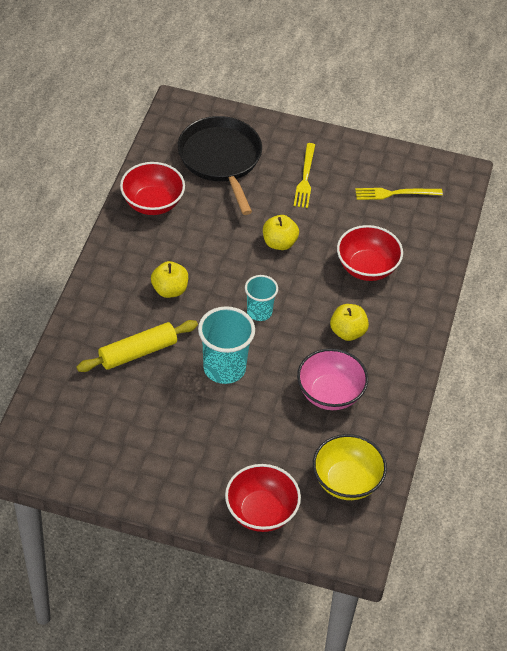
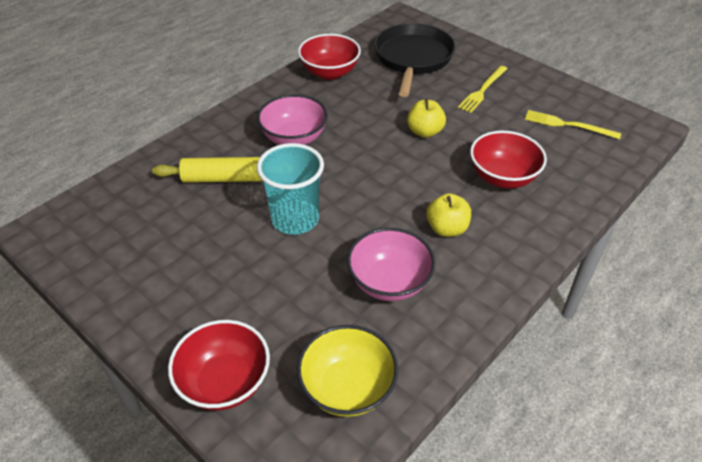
camera: 30 degrees right, 5 degrees down
(169, 290) = (294, 138): yellow apple -> pink bowl
(259, 312) = (365, 182): turquoise cup -> none

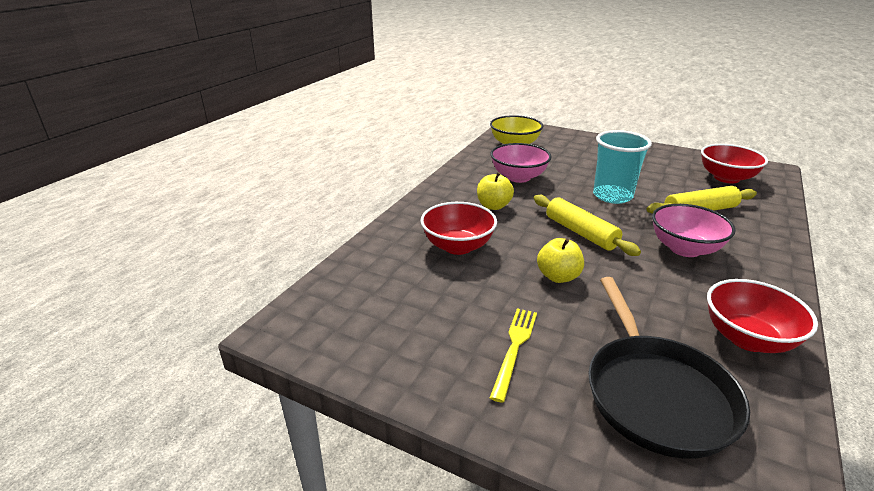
camera: 165 degrees right, 15 degrees down
(225, 382) = (576, 140): red bowl -> red bowl (726, 178)
(373, 172) = (580, 233): none -> yellow rolling pin
(568, 125) = (389, 314): yellow fork -> none

